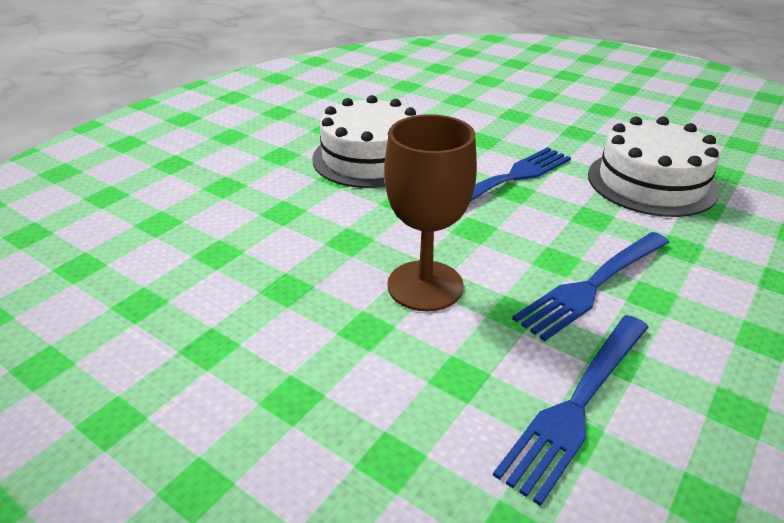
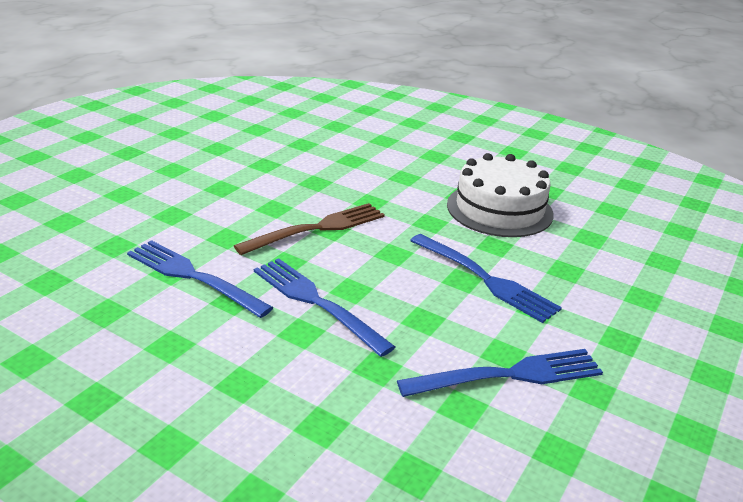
camera: 85 degrees right, 5 degrees down
(425, 285) = (317, 229): brown goblet -> brown fork
(651, 182) = (508, 375): white cake -> blue fork

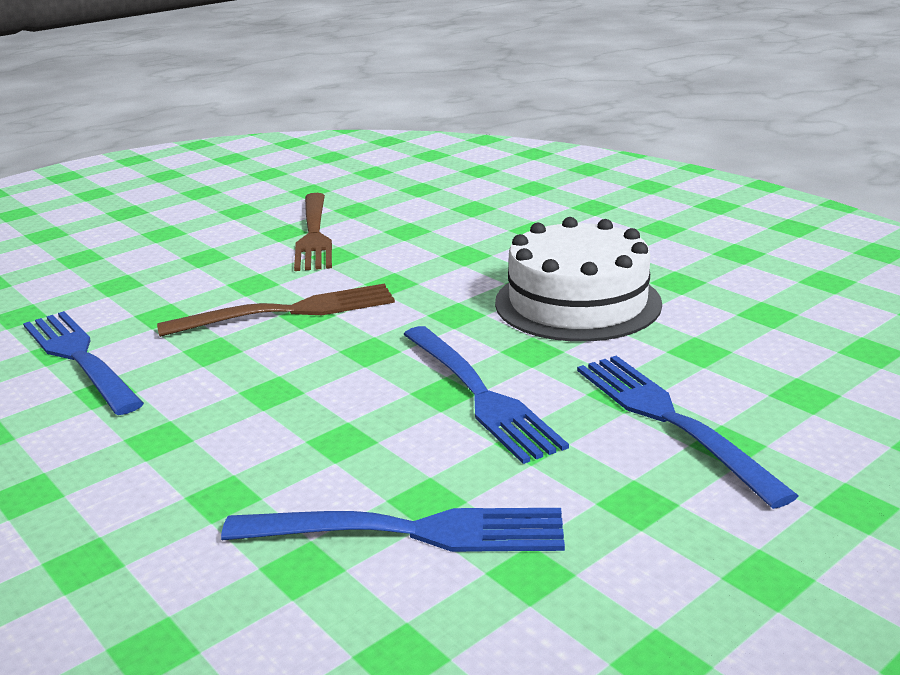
camera: 20 degrees right, 5 degrees down
(288, 166) = (314, 234): none -> brown fork
(316, 302) = (209, 403): blue fork -> blue fork (670, 421)

